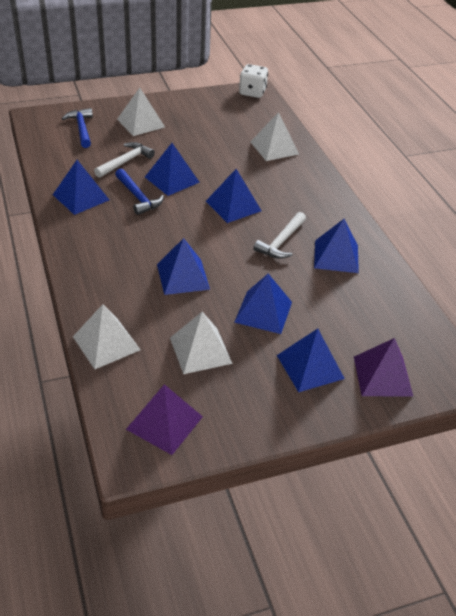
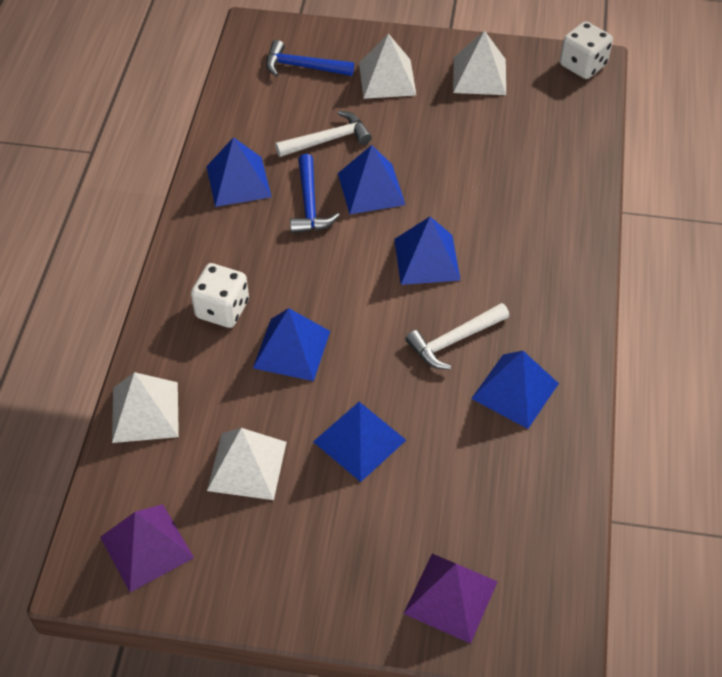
camera: 30 degrees right, 10 degrees up
(81, 129) = (303, 67): blue hammer -> blue hammer turned 90 degrees counterclockwise
(120, 268) = (222, 309): none -> white dice
(274, 148) = (549, 177): white pyramid -> white pyramid (479, 76)
(310, 366) = (366, 544): blue pyramid -> none

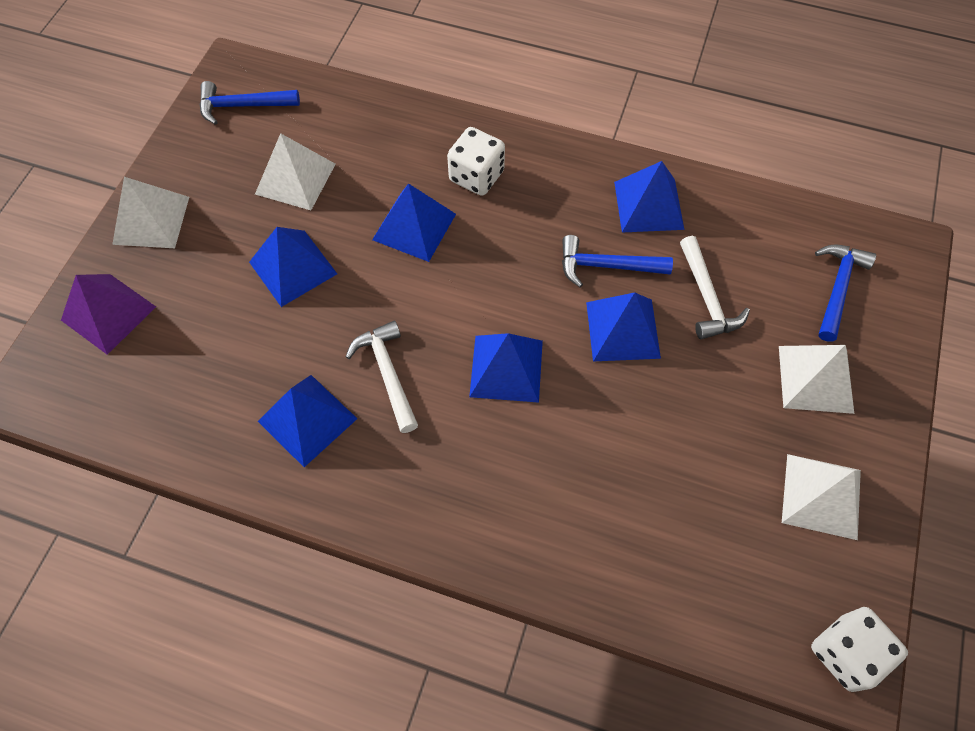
camera: 100 degrees right, 10 degrees up
(145, 412) = (374, 112): white pyramid -> white pyramid (151, 220)
(146, 547) = (243, 106): purple pyramid -> blue hammer

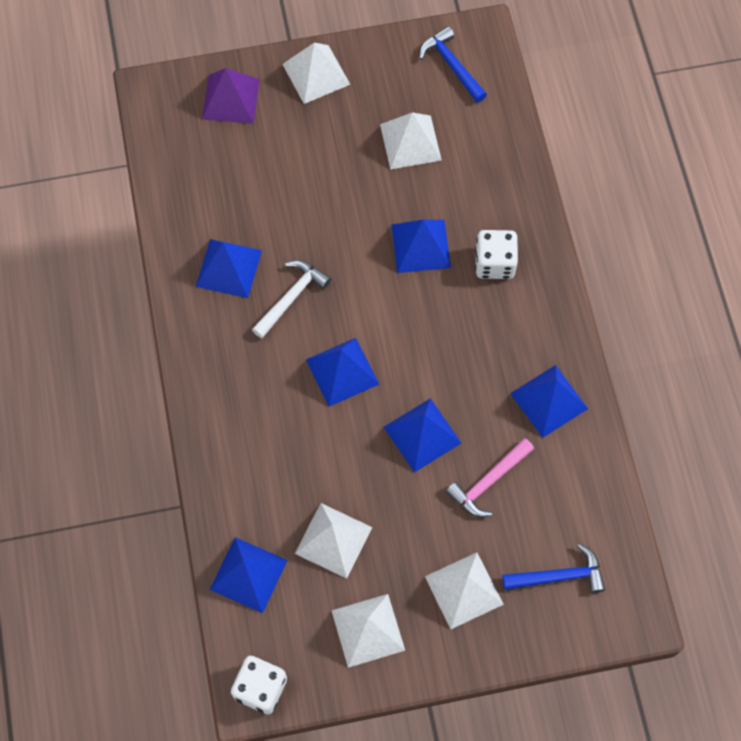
camera: 60 degrees right, 5 degrees up
(293, 268) = (335, 188): blue pyramid -> blue pyramid (248, 575)
(606, 266) = (471, 397): blue hammer -> none
(698, 478) = (333, 540): none -> white pyramid
(706, 297) = (488, 482): white hammer -> pink hammer

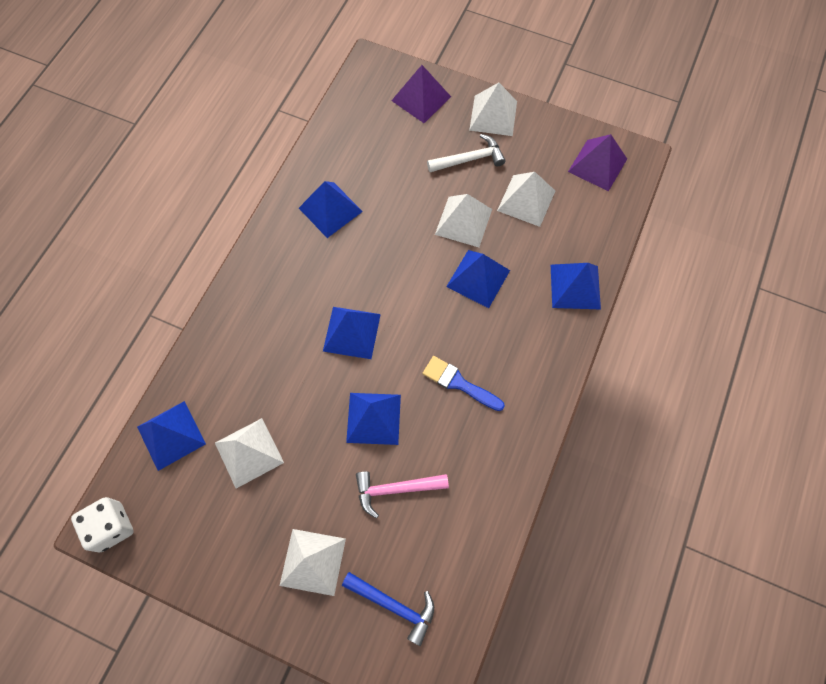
camera: 35 degrees right, 0 degrees up
(291, 297) = (357, 257): white hammer -> white hammer (469, 159)
(368, 630) = (219, 540): white pyramid -> white pyramid (463, 221)
(451, 65) = (597, 165): blue hammer -> purple pyramid
(474, 353) = (459, 383): none -> blue brush
(494, 263) = (524, 325): white dice -> none
(549, 401) = (489, 458): blue pyramid -> blue pyramid (575, 286)

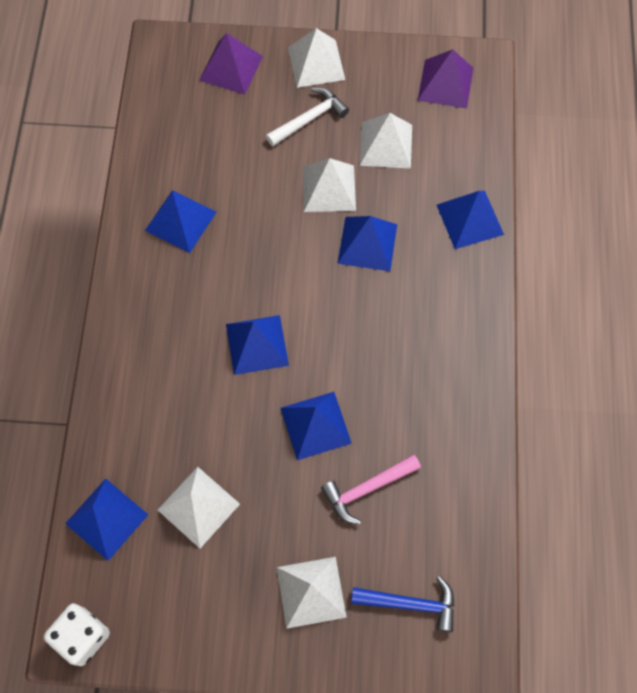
camera: 20 degrees left, 0 degrees up
(459, 383) = (389, 359): blue brush -> none

